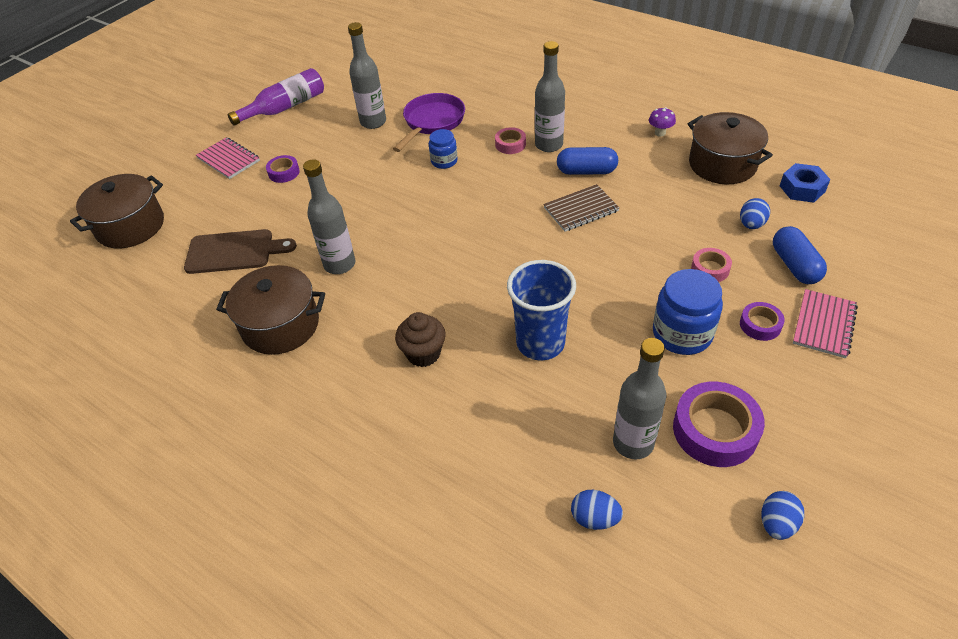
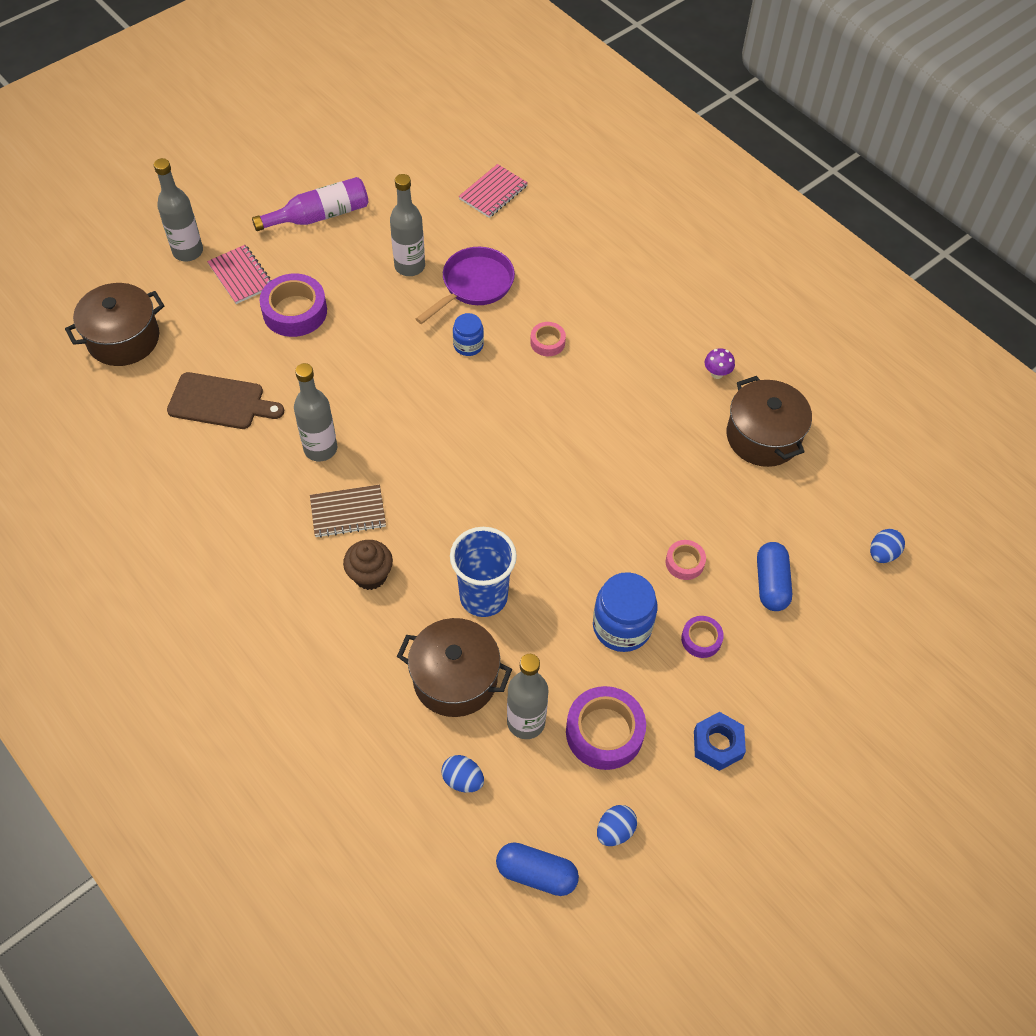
camera: 10 degrees right, 10 degrees up
(280, 325) = (245, 504): brown pot -> brown pot (455, 679)
(284, 172) = (295, 311): purple tape -> purple tape, size x1.86
(549, 145) = (588, 355): grey bottle -> grey bottle (188, 251)
(581, 209) = (587, 452): brown notebook -> brown notebook (348, 512)
(586, 171) = (614, 403): blue capsule -> blue capsule (536, 873)
(751, 224) = (753, 522): blue egg -> blue egg (882, 553)
(802, 188) = (831, 493): blue nut -> blue nut (717, 744)
(823, 325) = (762, 657): pink notebook -> pink notebook (493, 192)

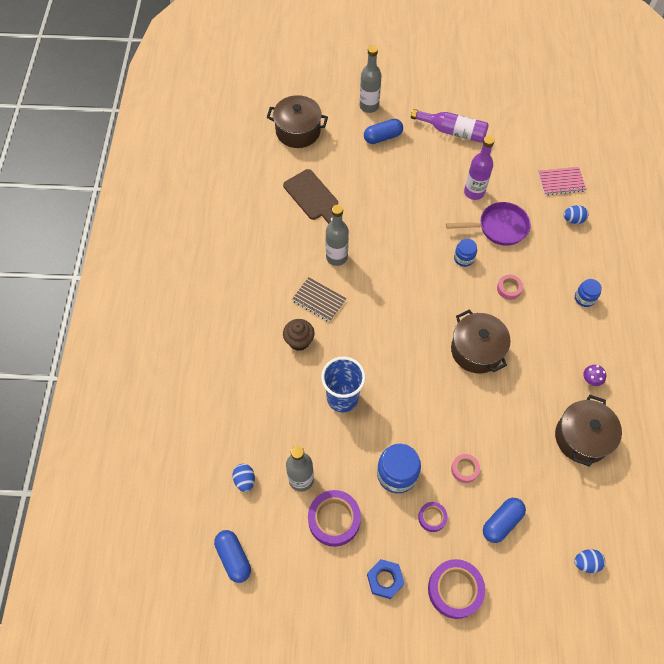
camera: 45 degrees right, 5 degrees up
(241, 276) = (382, 137): pink notebook -> blue capsule
(295, 311) = (391, 175): purple tape -> purple tape (455, 590)
(409, 266) = (474, 192): grey bottle -> purple bottle
(455, 679) = (289, 427): brown pot -> brown pot (476, 350)
(615, 831) = (290, 573): blue egg -> blue egg (573, 219)
(632, 296) = (584, 298): none -> blue jar

